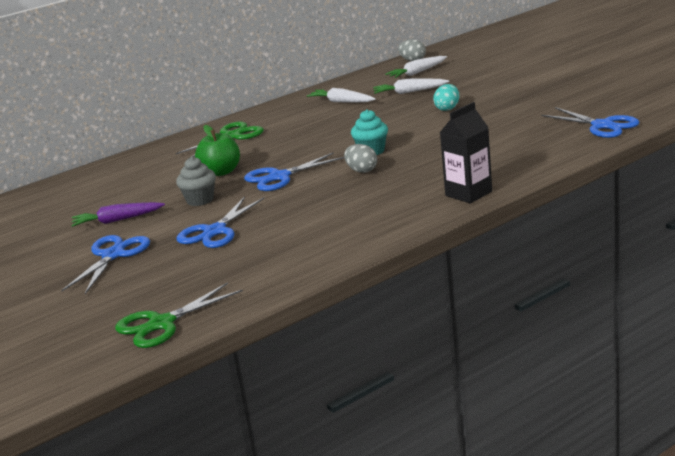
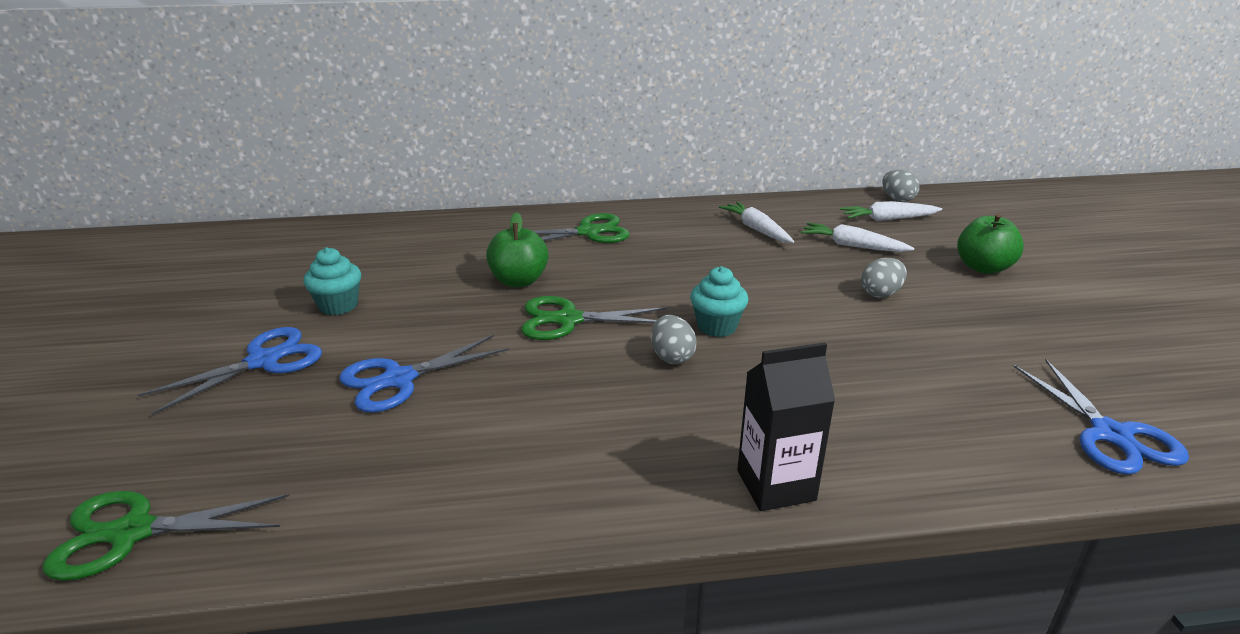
camera: 25 degrees right, 5 degrees up
(117, 220) = (338, 306): purple carrot -> turquoise cupcake
(200, 200) = (448, 315): grey cupcake -> none
(279, 177) = (567, 320): blue scissors -> green scissors
(447, 108) = (880, 294): turquoise egg -> grey egg
(492, 79) = (983, 267): none -> green apple

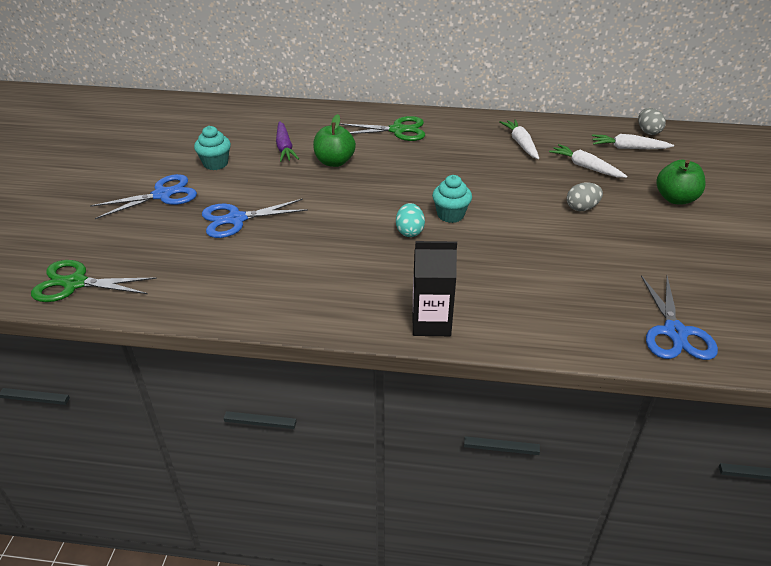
camera: 15 degrees right, 10 degrees up
(437, 272) = (284, 147): none -> purple carrot
(567, 320) = (354, 195): green scissors -> none
(672, 357) = (409, 231): grey egg -> turquoise egg

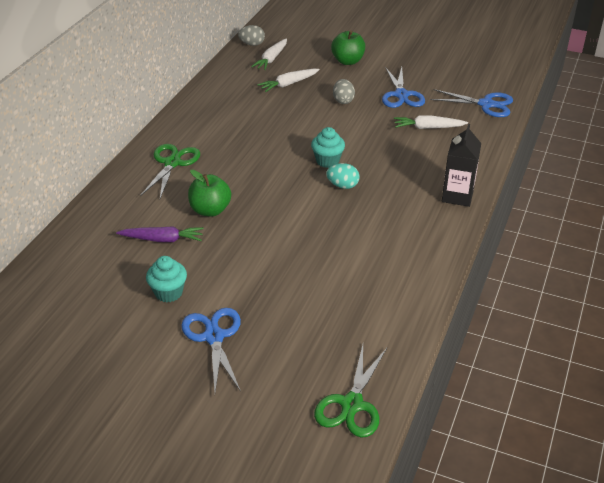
camera: 75 degrees left, 0 degrees up
(236, 219) = (284, 285): blue scissors -> blue scissors (401, 95)
(520, 143) = (236, 104): white carrot -> white carrot (428, 128)

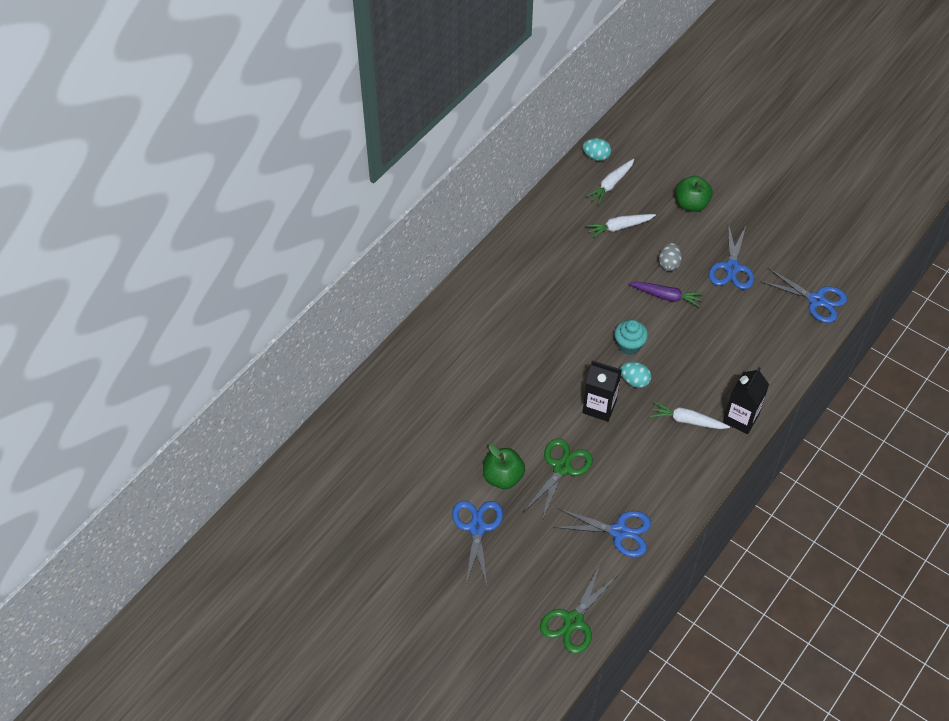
camera: 15 degrees right, 15 degrees up
(163, 239) = (454, 410): purple carrot -> purple carrot (666, 296)
(168, 293) = (448, 472): turquoise cupcake -> none
(172, 163) = (480, 316): green scissors -> green scissors (562, 467)
(210, 210) = (503, 384): green apple -> green apple (503, 477)
(252, 44) = (596, 156): grey egg -> turquoise egg
(314, 211) = (599, 406): none -> black carton
(373, 309) = (619, 531): none -> blue scissors
(428, 128) = (743, 321): white carrot -> white carrot (687, 420)

